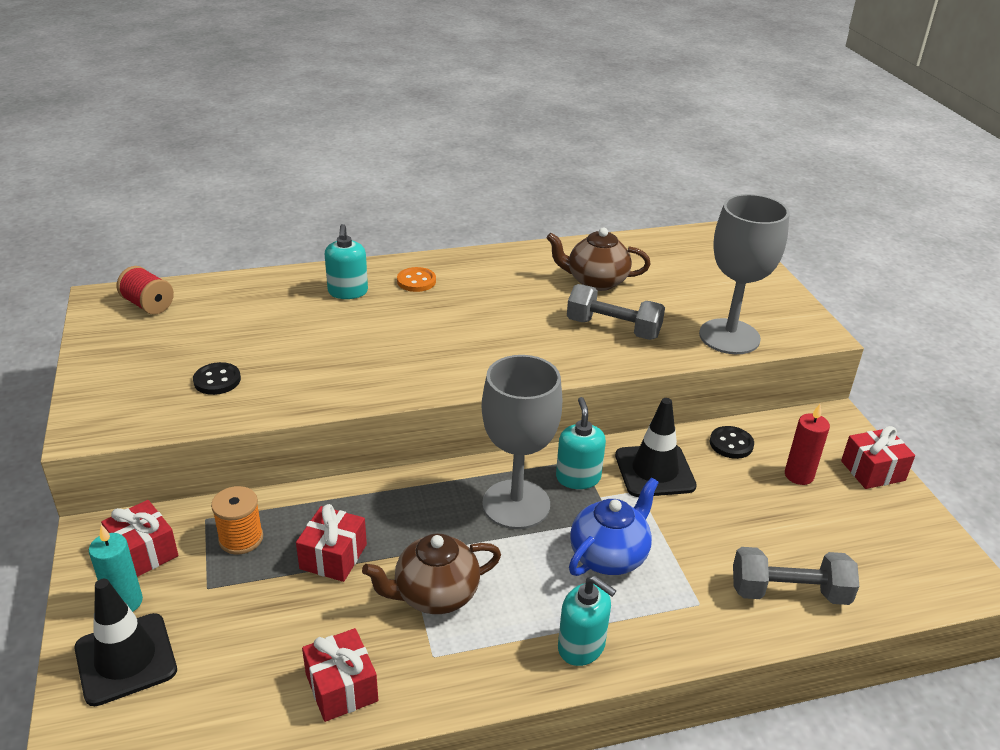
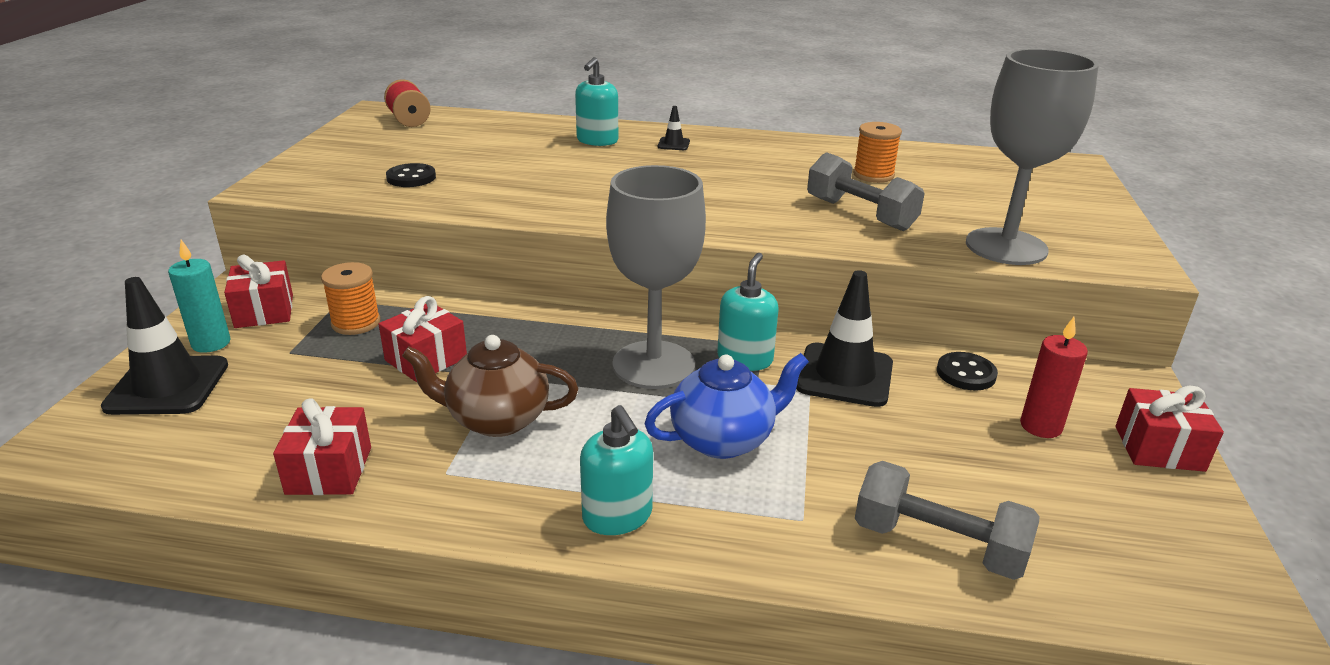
camera: 25 degrees right, 5 degrees down
(416, 281) = (673, 144): orange button -> black traffic cone
(595, 281) = (873, 175): brown teapot -> orange spool

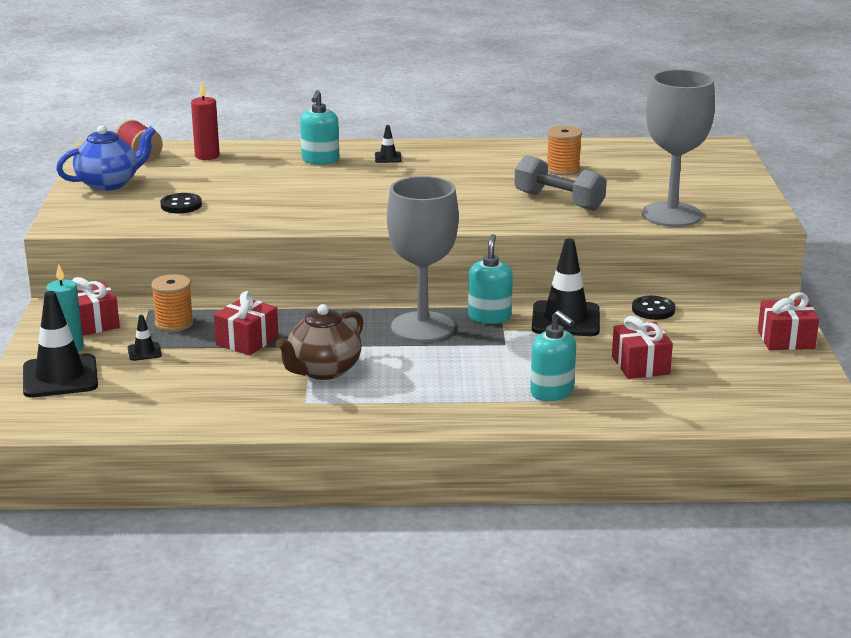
camera: 10 degrees left, 5 degrees down
(294, 360) = (144, 352): none -> black traffic cone
(329, 470) = (223, 410): red gift -> red gift (640, 365)
(496, 419) = (323, 370): brown teapot -> brown teapot turned 45 degrees counterclockwise
(617, 516) = (434, 411): turquoise soap dispenser -> turquoise soap dispenser (552, 392)
(723, 439) = (490, 365): blue teapot -> blue teapot (109, 183)
(938, 544) = (644, 402): grey dumbbell -> none
(1040, 426) = (707, 335): red candle -> red candle (207, 156)

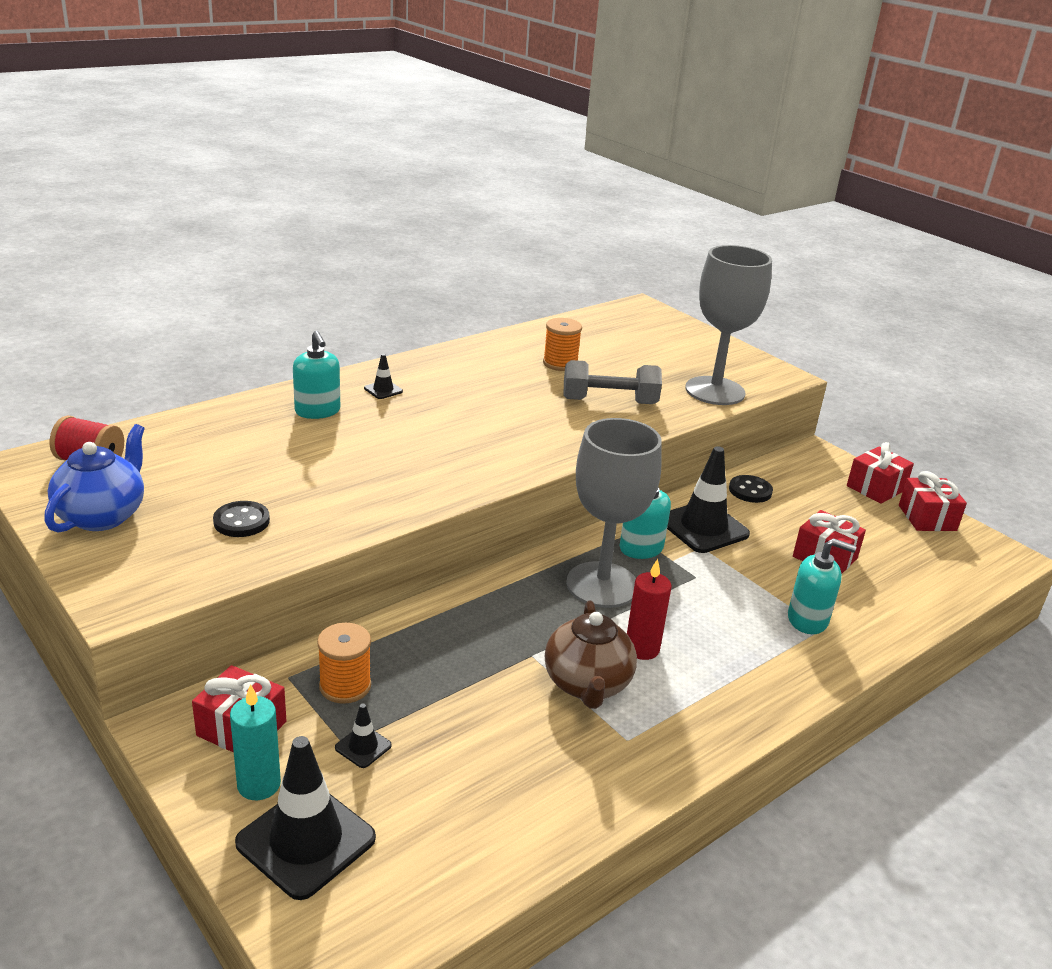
camera: 40 degrees left, 5 degrees up
(207, 156) = (178, 439): red candle -> red candle (642, 649)
(247, 341) = (459, 677): red gift -> red gift (927, 518)

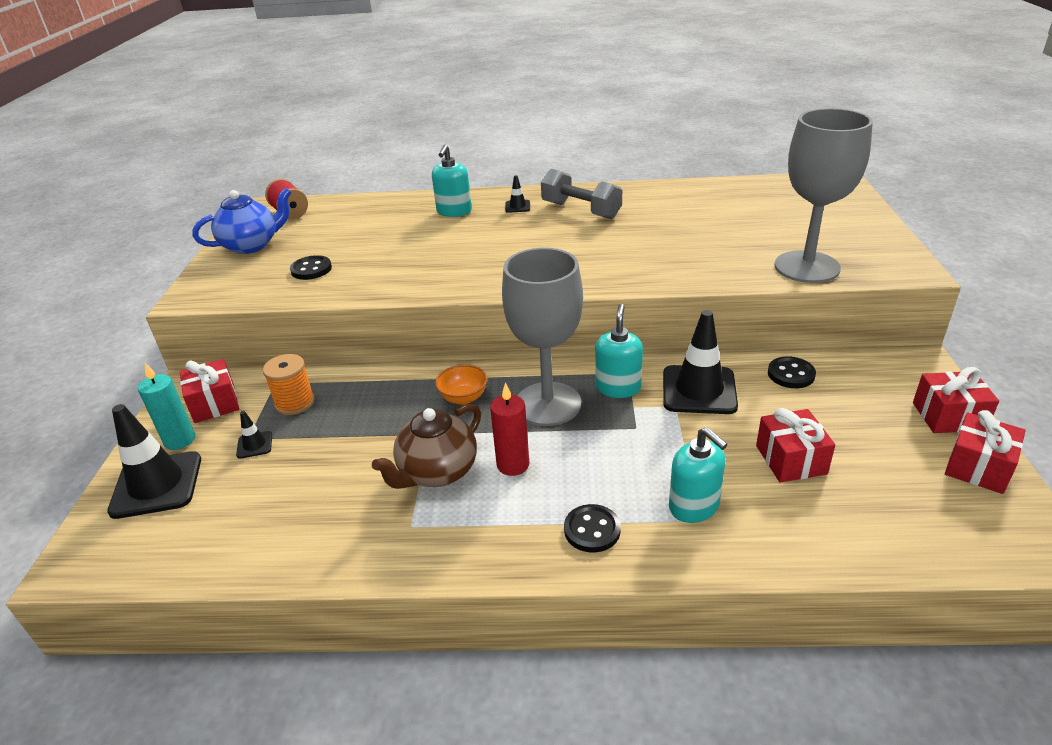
camera: 45 degrees right, 5 degrees up
(519, 609) = (463, 398): none -> orange bowl
(560, 363) = (686, 214): orange spool -> none
(609, 401) = (686, 253): grey dumbbell -> grey dumbbell (581, 210)
(765, 671) = (592, 530): none -> black button

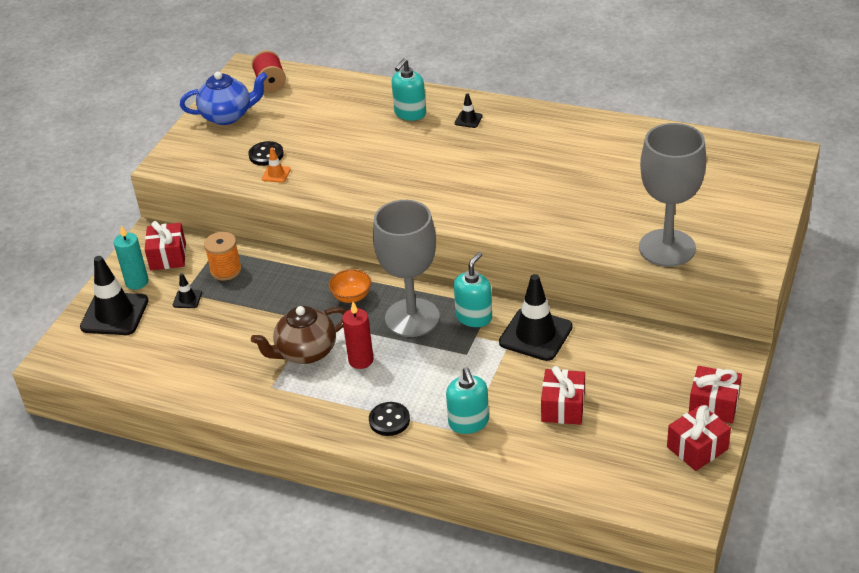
camera: 20 degrees right, 5 degrees up
(331, 283) = (276, 174): none -> orange traffic cone
(581, 210) = (521, 137): grey dumbbell -> none
(791, 374) = (619, 339): black button -> none

